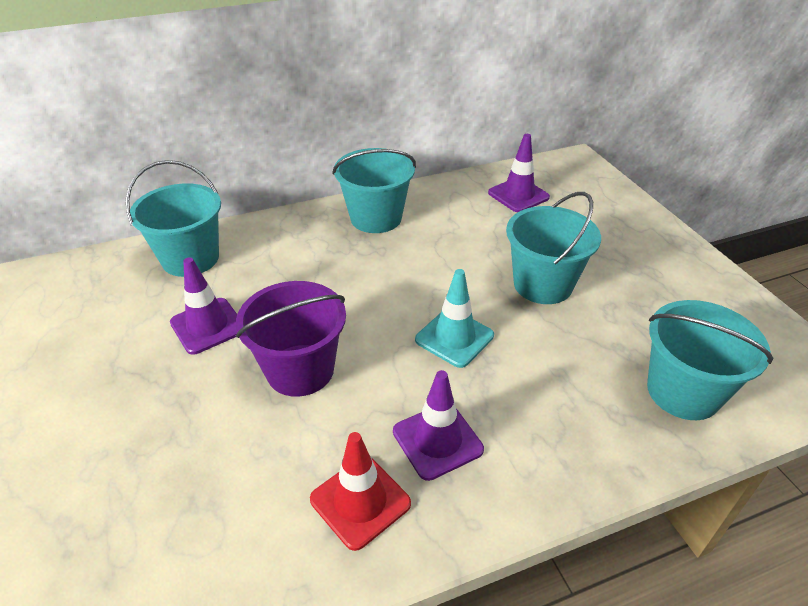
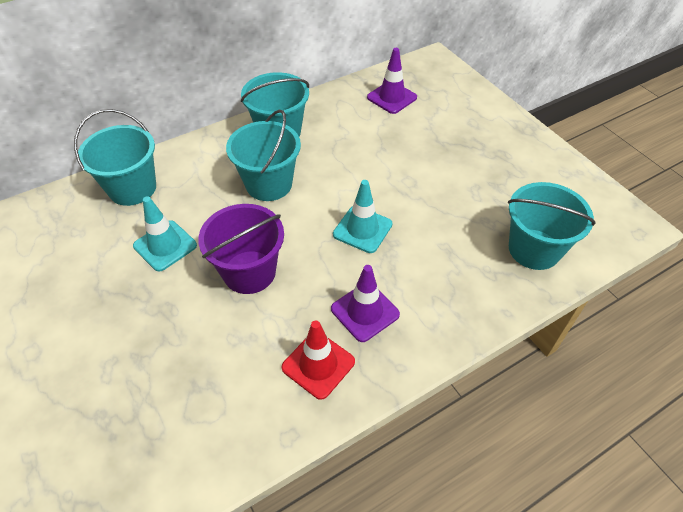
camera: 10 degrees left, 10 degrees up
(208, 326) = (165, 246): purple traffic cone -> turquoise traffic cone
(542, 284) = (422, 176): turquoise bucket -> turquoise bucket (269, 184)

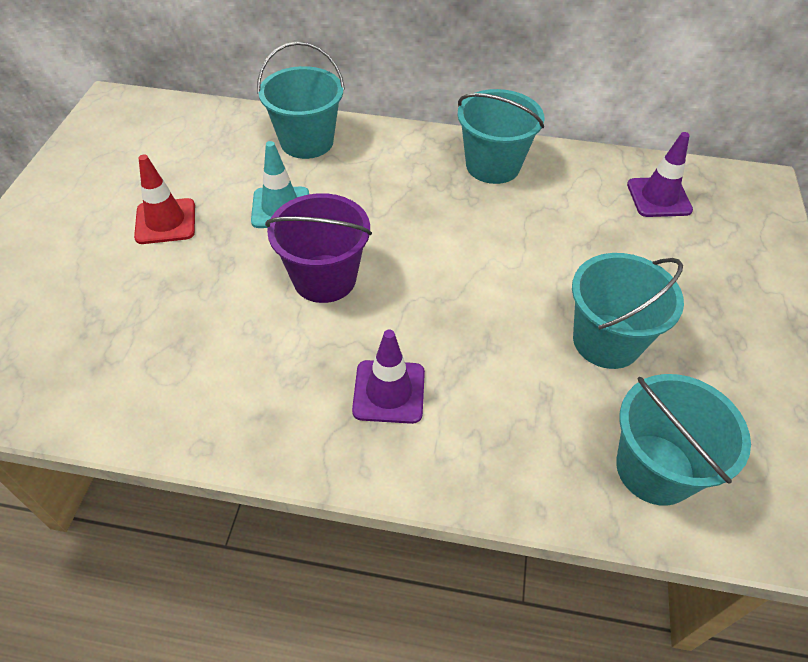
camera: 40 degrees right, 0 degrees up
(269, 184) = (429, 209): turquoise bucket -> turquoise bucket (606, 341)
(318, 364) = (293, 406): red traffic cone -> red traffic cone (165, 221)
(362, 229) = (474, 312): turquoise traffic cone -> none

